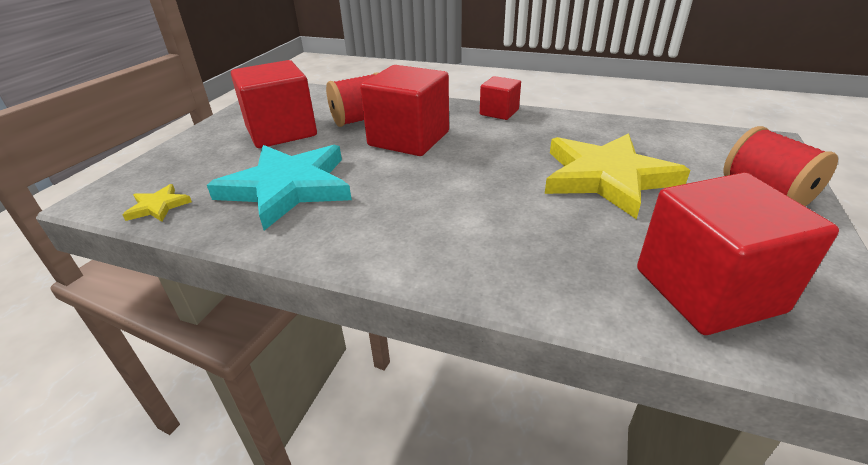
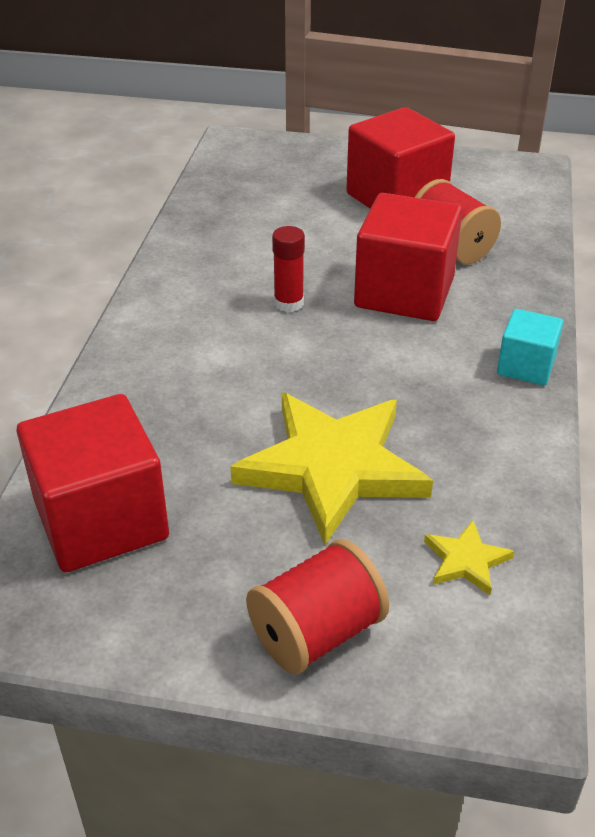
camera: 80 degrees right, 5 degrees up
(158, 206) = (224, 173): yellow star -> yellow star (466, 560)
(288, 188) = (267, 231): turquoise star -> none
(405, 183) = (288, 303): none -> red glue stick
(499, 112) = (526, 366): red cube -> turquoise cube

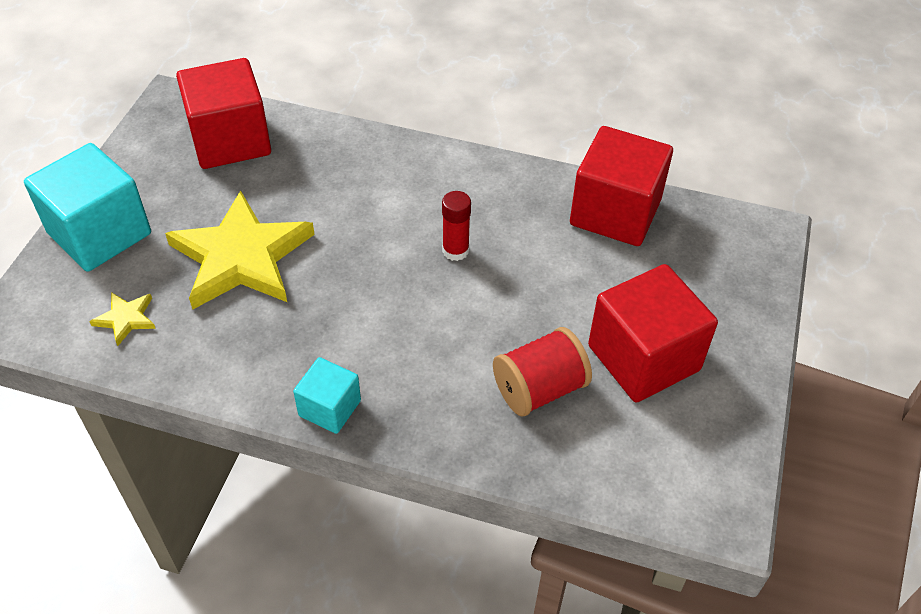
camera: 95 degrees right, 10 degrees up
(316, 633) = (99, 233): red spool -> turquoise cube
(404, 292) = (461, 336): red cube -> red cube (615, 212)

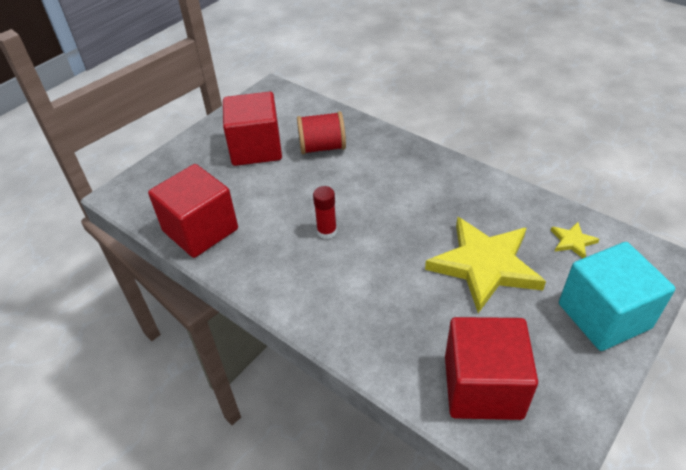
camera: 155 degrees left, 5 degrees down
(329, 408) = (442, 164): turquoise cube -> none

